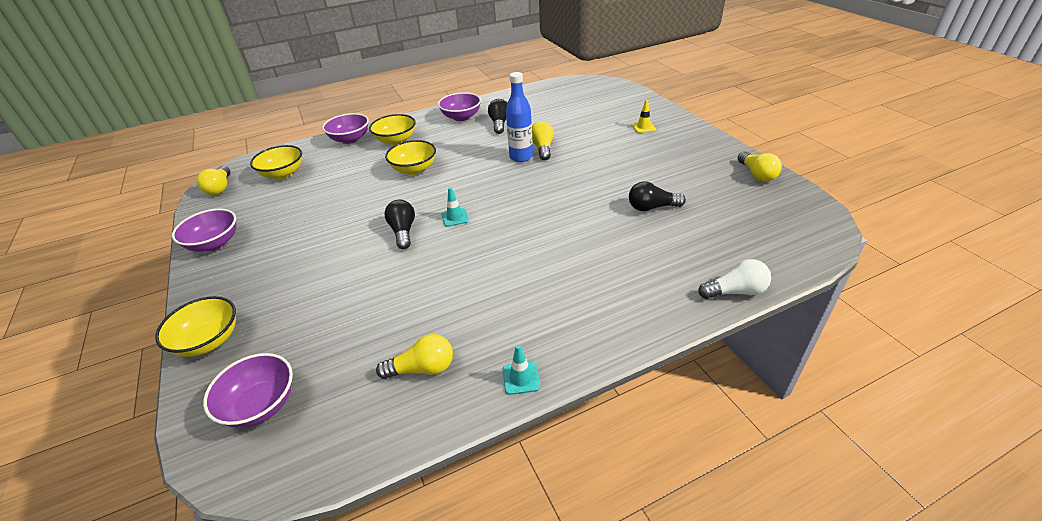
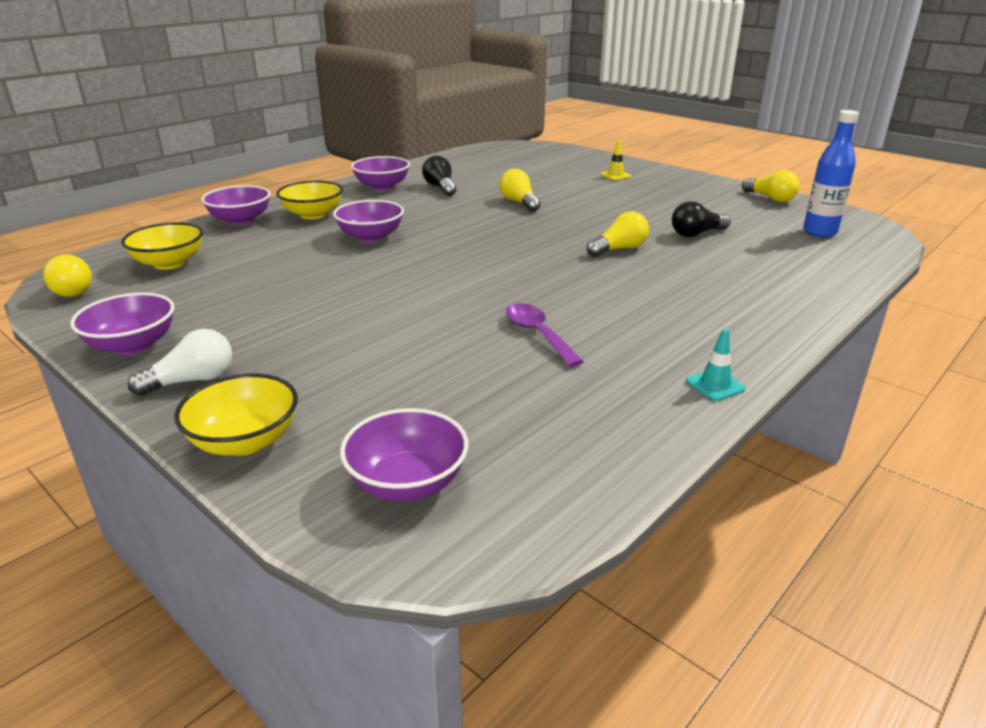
camera: 25 degrees left, 10 degrees down
(403, 231) = (422, 292): black light bulb -> none
(414, 169) = (371, 237): yellow bowl -> purple bowl
(422, 369) = (591, 402): yellow light bulb -> yellow light bulb (619, 249)
(442, 292) = (537, 334): none -> purple spoon
(455, 217) = (477, 271): turquoise traffic cone -> none
(521, 157) = (501, 212): blue bottle -> blue bottle (819, 232)
(735, 291) = (848, 282): white light bulb -> white light bulb (192, 381)

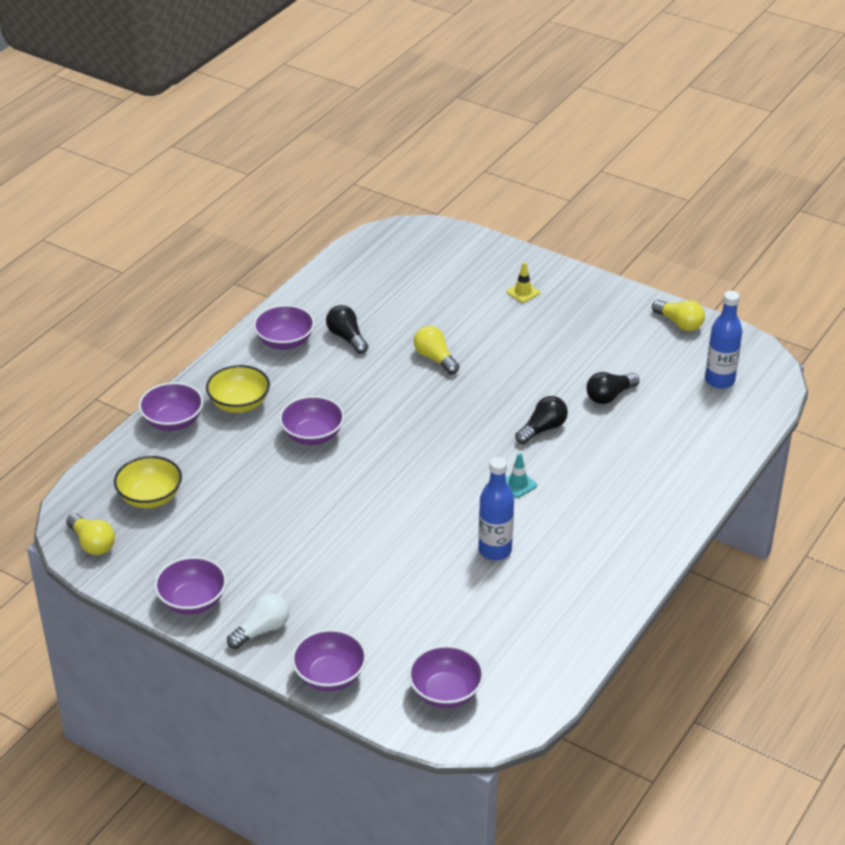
camera: 10 degrees left, 10 degrees up
(245, 441) = (330, 676): yellow bowl -> purple bowl
(537, 334) = (495, 550): purple spoon -> blue bottle
(619, 249) = (542, 429): yellow light bulb -> black light bulb
(715, 385) = (627, 587): turquoise traffic cone -> turquoise traffic cone (518, 484)

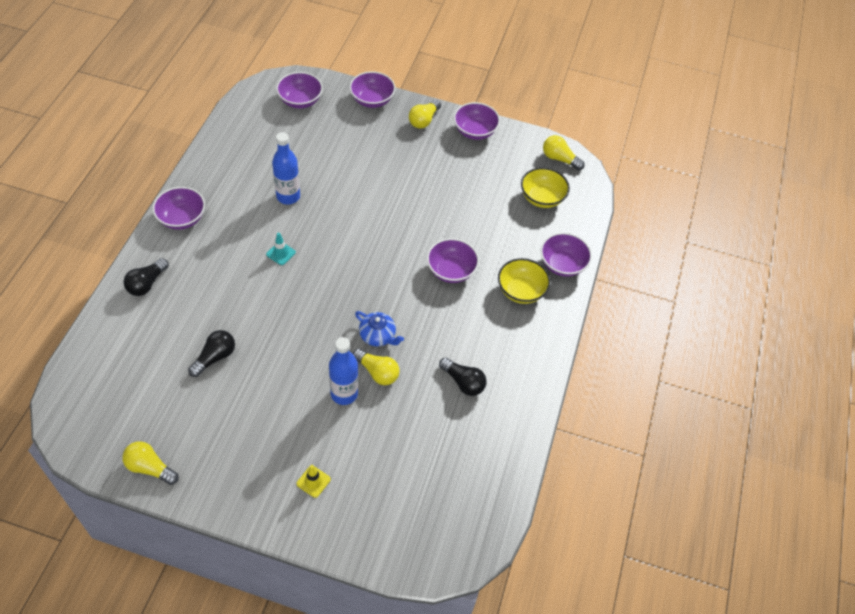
camera: 160 degrees right, 15 degrees up
(262, 630) = (424, 120): white light bulb -> yellow light bulb
(285, 342) = (515, 366): purple bowl -> purple bowl (182, 218)
(424, 388) = (378, 336): none -> blue teapot
(542, 429) = (269, 310): black light bulb -> black light bulb (147, 284)
(719, 380) = (113, 396): blue bottle -> blue bottle (344, 394)

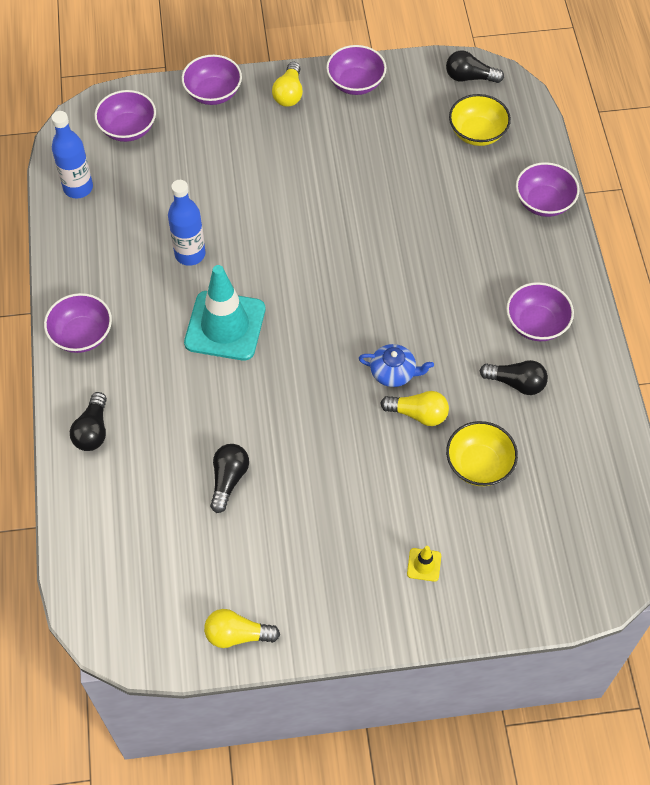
camera: 20 degrees left, 5 degrees up
(281, 253) = (225, 326): turquoise traffic cone -> turquoise traffic cone, size x2.46
(344, 394) = (397, 454): blue bottle -> blue bottle (78, 188)
(451, 271) = (428, 262): purple bowl -> purple bowl (536, 324)
(521, 291) = (517, 252): yellow bowl -> yellow bowl (479, 464)
(559, 159) = (469, 77): yellow light bulb -> black light bulb

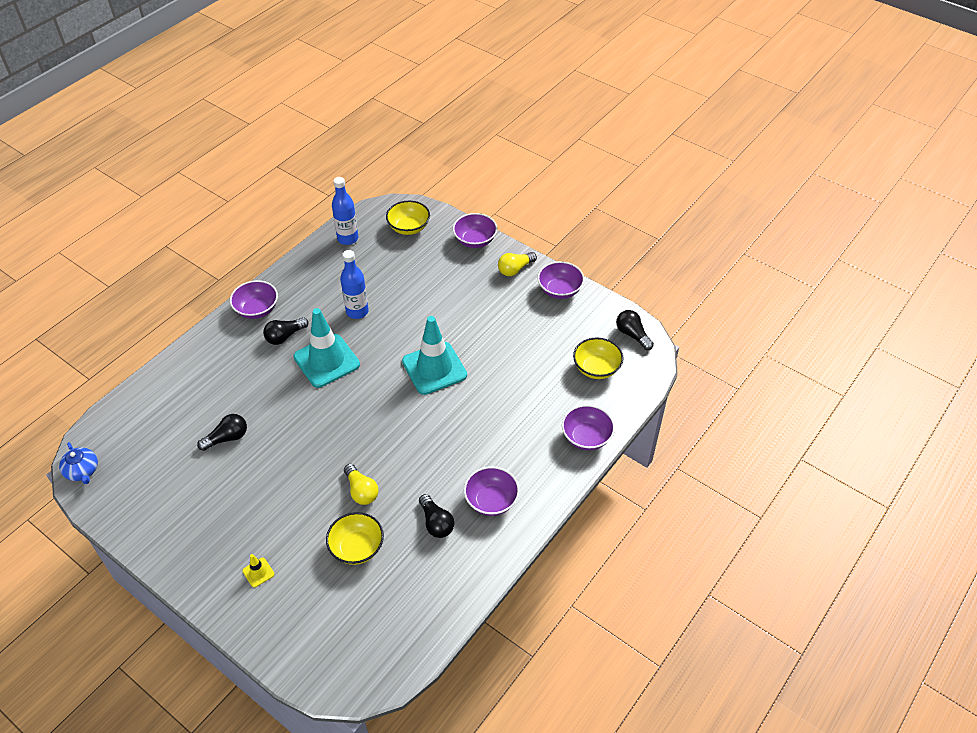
camera: 45 degrees right, 10 degrees down
(93, 430) = (201, 359): black light bulb -> black light bulb (285, 336)
(128, 129) = (409, 228): purple bowl -> yellow bowl
(237, 635) = (129, 518): yellow light bulb -> none
(337, 249) = (434, 368): none -> turquoise traffic cone
(393, 373) = (377, 458): blue teapot -> blue teapot (82, 471)

